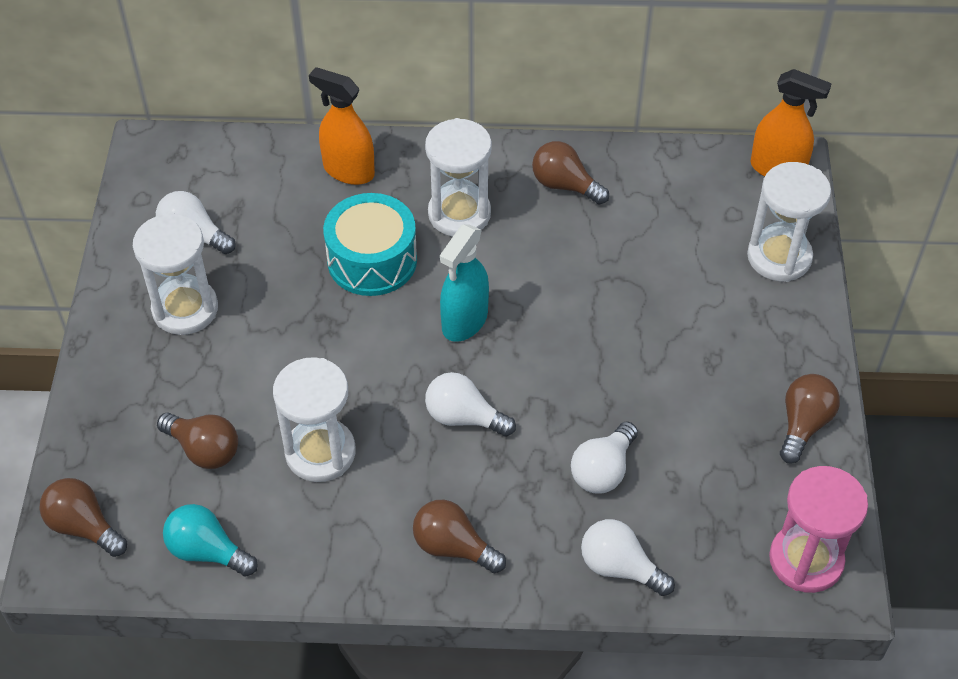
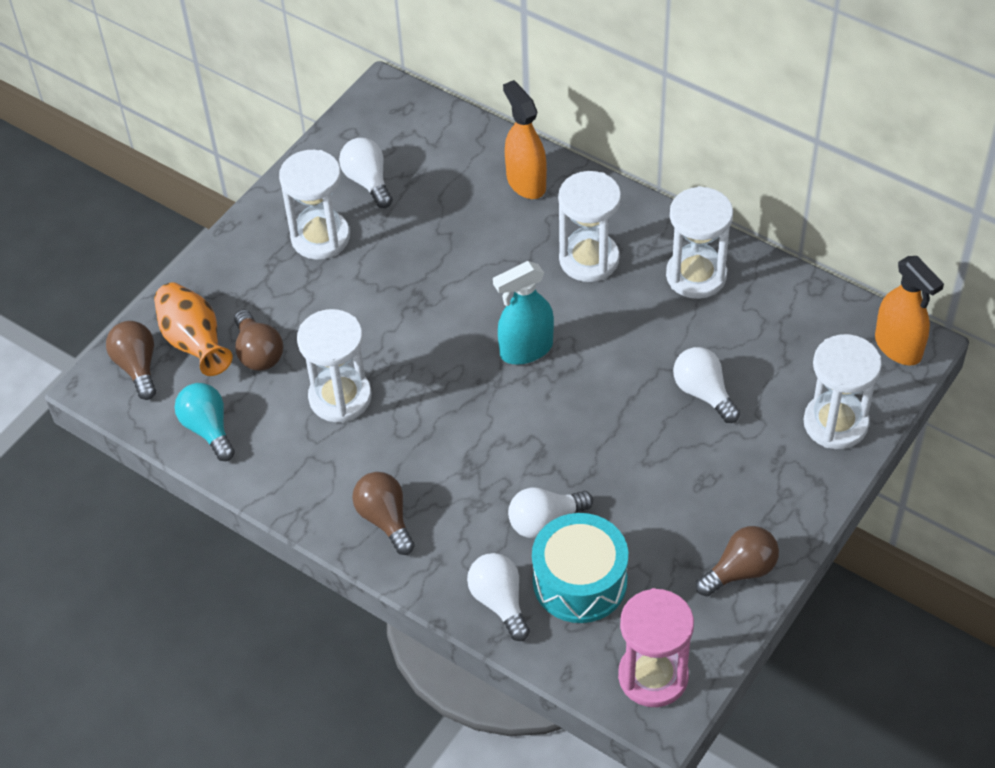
camera: 35 degrees right, 0 degrees up
(129, 472) = (194, 342): none -> orange vase
(372, 260) = (490, 265): turquoise drum -> turquoise drum (580, 581)
(464, 417) = (468, 425): white light bulb -> white light bulb (703, 393)
(565, 185) = (696, 276): brown light bulb -> white hourglass

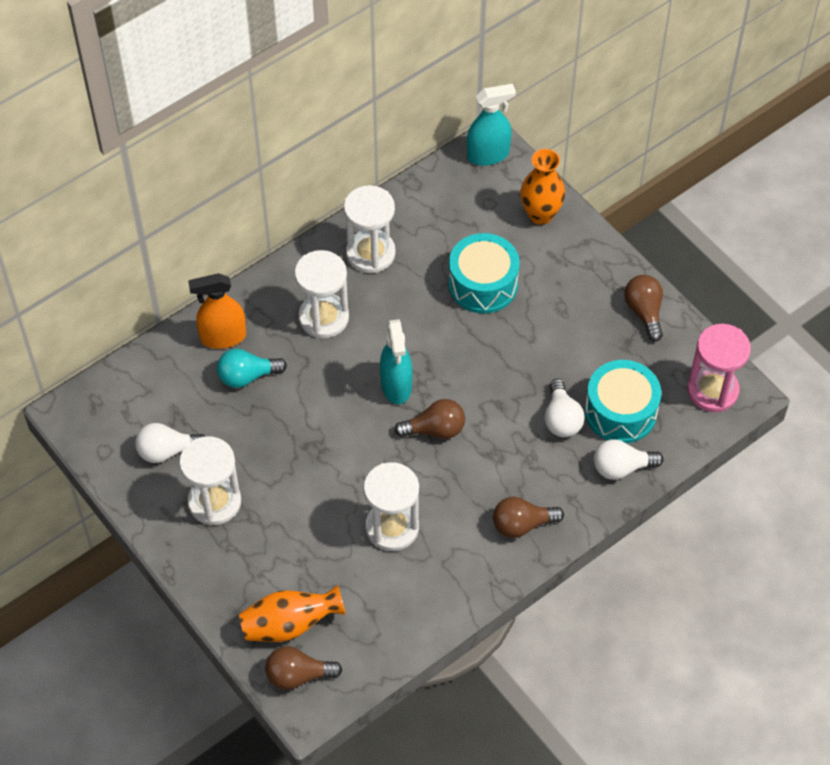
camera: 75 degrees left, 5 degrees up
(208, 429) = (386, 633): turquoise light bulb -> turquoise light bulb (247, 376)
(258, 352) = (321, 578): brown light bulb -> brown light bulb (435, 429)
(703, 393) = (483, 284): white light bulb -> turquoise drum
(835, 423) = (540, 214): white hourglass -> orange vase
(898, 347) = (488, 155): orange spray bottle -> turquoise spray bottle

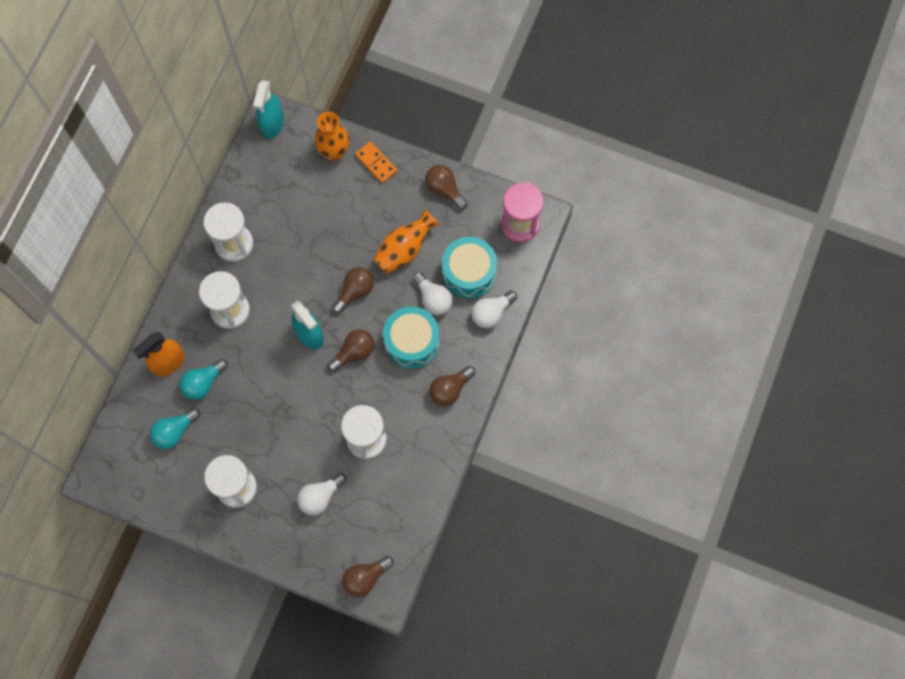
camera: 30 degrees left, 15 degrees up
(167, 451) = (181, 468): white light bulb -> white light bulb (320, 497)
(184, 409) = (174, 431): none -> turquoise light bulb
(290, 624) = (339, 545): orange vase -> orange vase (404, 249)
(475, 367) = (355, 292): none -> brown light bulb
(483, 284) = (325, 226): turquoise drum -> turquoise drum (412, 342)
(488, 155) = (272, 124): turquoise spray bottle -> turquoise spray bottle turned 150 degrees clockwise
(581, 248) = (376, 163): none -> orange domino

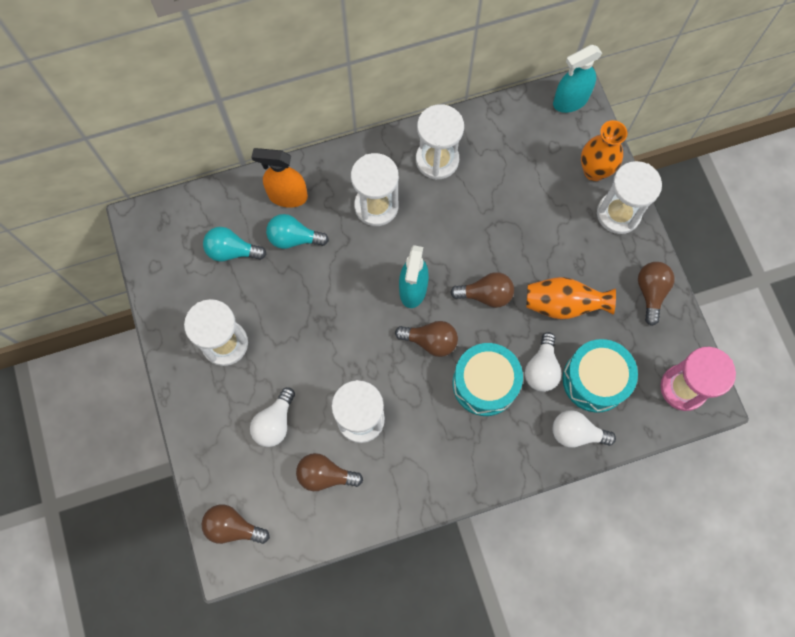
camera: 50 degrees right, 0 degrees up
(320, 497) = (275, 423): white light bulb -> white light bulb turned 75 degrees counterclockwise
(376, 163) = (618, 214): orange domino -> white hourglass
(450, 389) = (471, 456): brown light bulb -> brown light bulb (325, 475)

